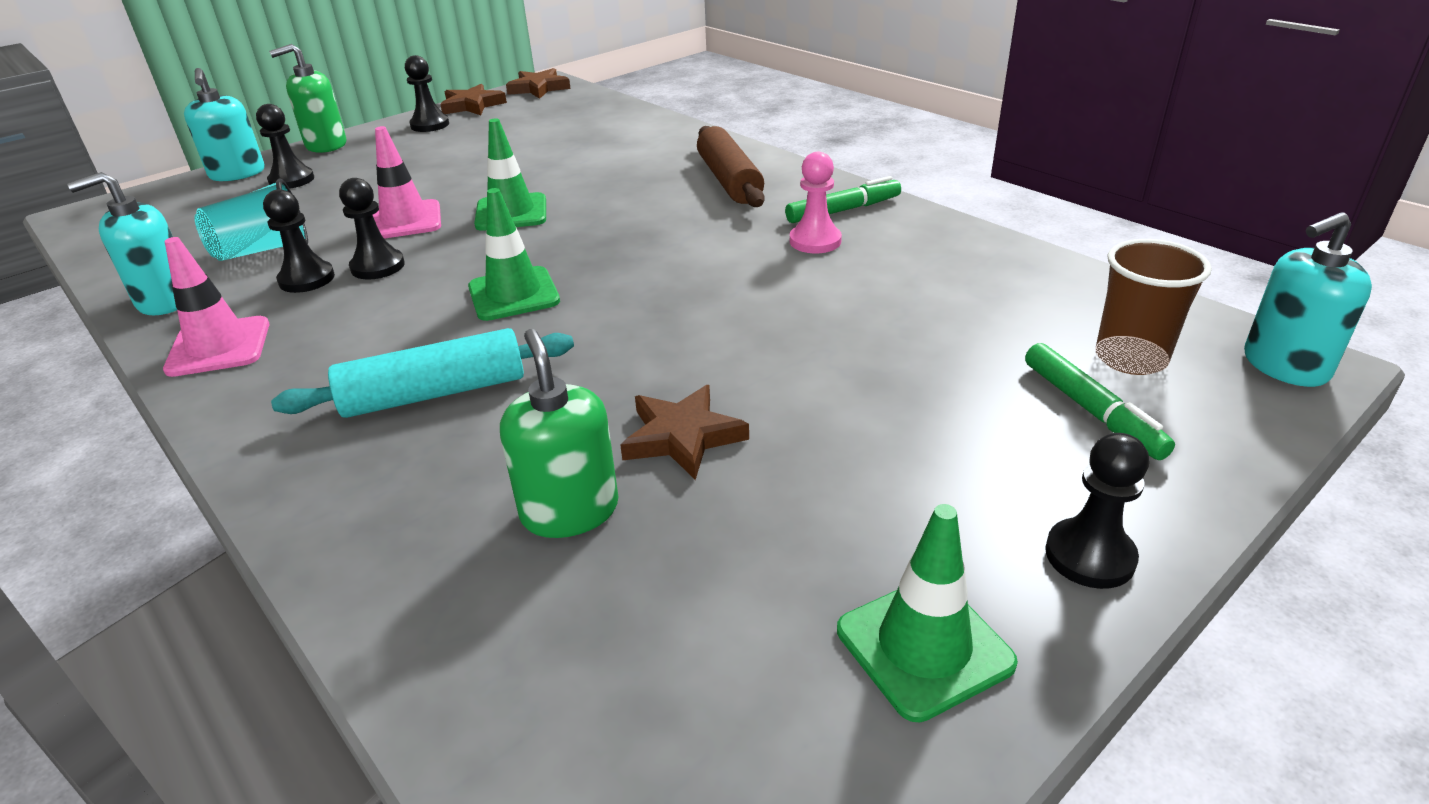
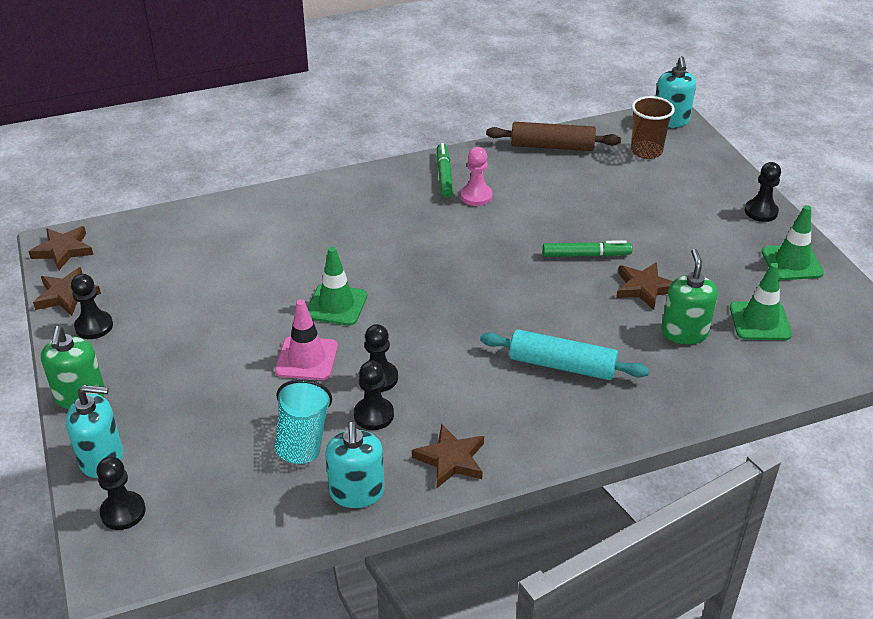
camera: 70 degrees left, 5 degrees up
(219, 347) = (451, 459): pink traffic cone -> brown star
(291, 180) = (156, 421): black pawn -> black pawn (123, 512)
(435, 393) = (562, 365): turquoise rolling pin -> turquoise rolling pin turned 75 degrees counterclockwise
(513, 294) = (463, 321): green traffic cone -> green traffic cone (760, 321)
(570, 511) = (684, 332): green soap dispenser -> green soap dispenser turned 90 degrees clockwise
(729, 180) = (363, 203): brown rolling pin -> brown rolling pin (552, 146)
(1091, 410) = (677, 176): green marker -> green marker (586, 255)

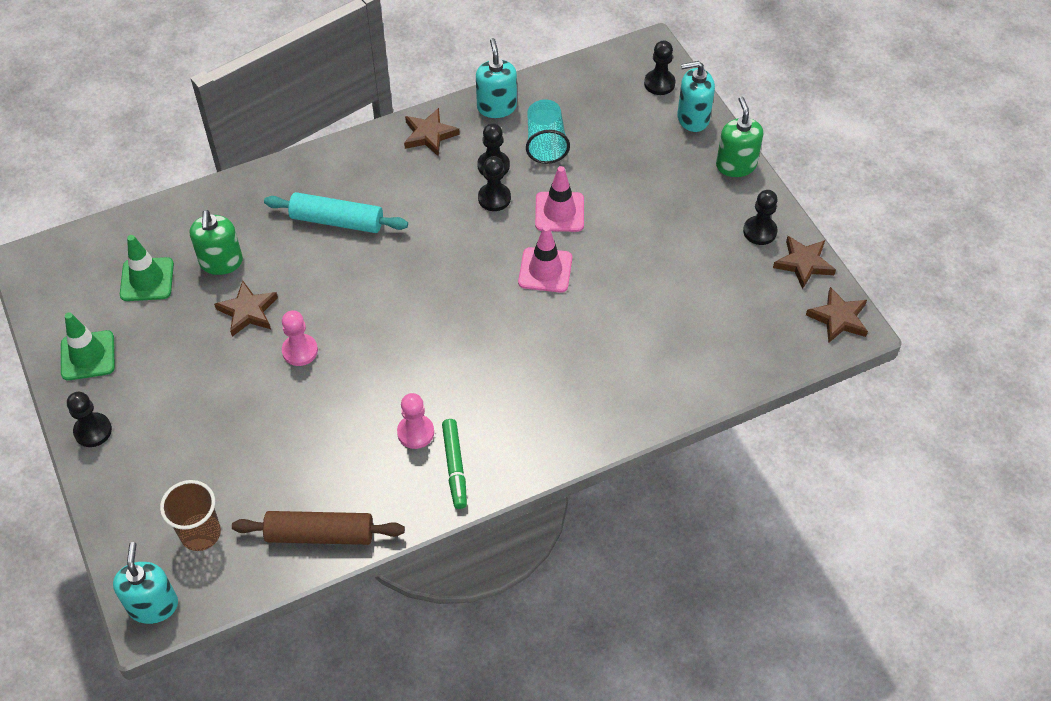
camera: 175 degrees right, 15 degrees up
(336, 305) = (545, 270): green traffic cone -> pink traffic cone
(586, 255) = (300, 351): green marker -> pink pawn

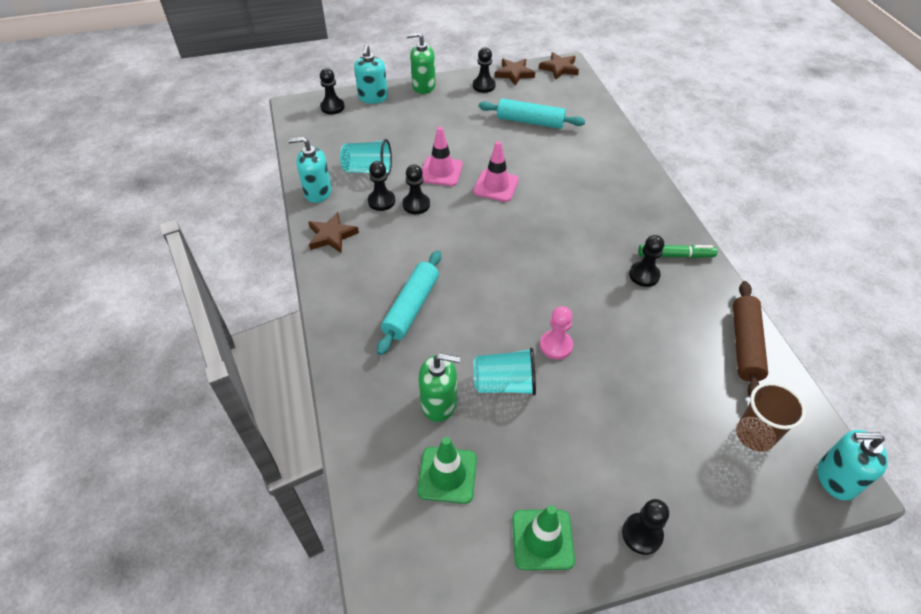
camera: 80 degrees left, 5 degrees down
(248, 311) = (505, 383): brown star -> turquoise cup
(415, 432) = (644, 275): pink pawn -> black pawn
(690, 293) = (530, 121): none -> turquoise rolling pin

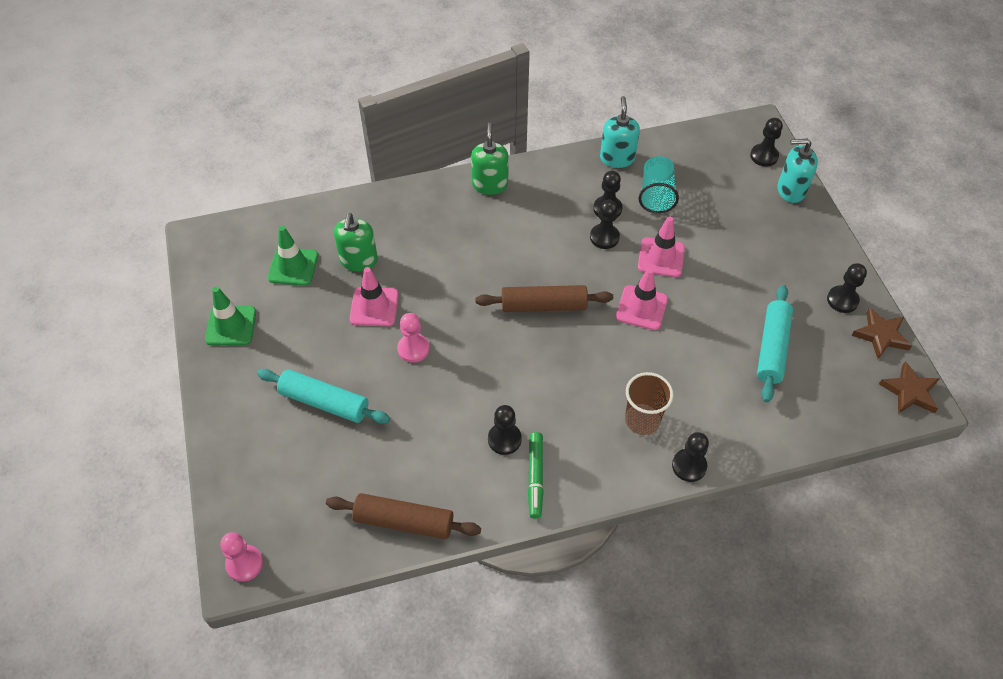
camera: 90 degrees right, 5 degrees up
(332, 236) = (555, 174): brown star -> none
(411, 307) = (464, 238): turquoise rolling pin -> turquoise rolling pin (324, 402)
(423, 86) = (826, 237): green soap dispenser -> green soap dispenser (490, 184)
(496, 247) = (544, 305): none -> brown rolling pin
(505, 383) = (374, 307): turquoise cup -> pink traffic cone
(642, 534) = (222, 393): black pawn -> black pawn (689, 466)
(754, 435) = (298, 503): brown cup -> brown cup (642, 420)
(836, 478) = (244, 563): turquoise soap dispenser -> pink pawn

